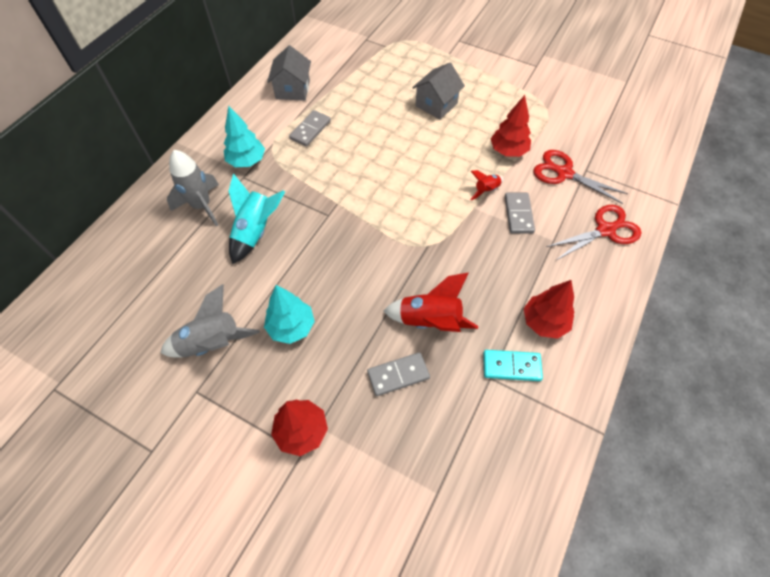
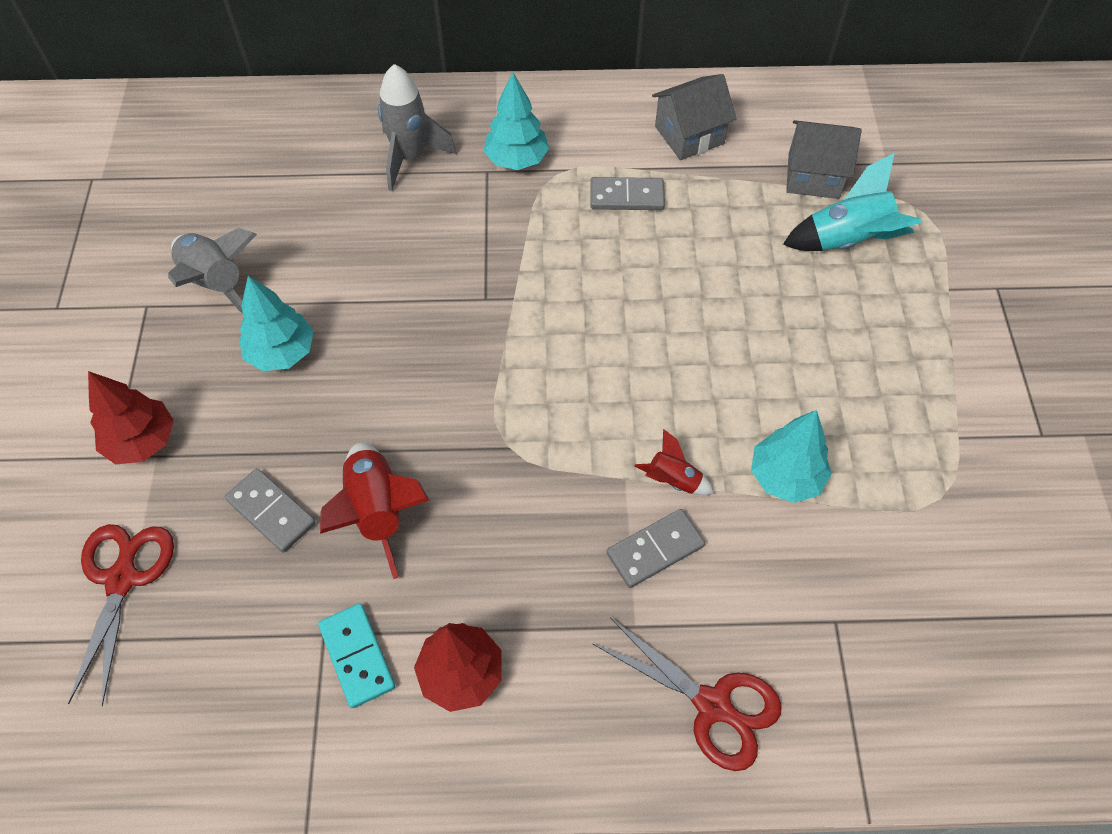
camera: 60 degrees right, 0 degrees up
(256, 231) = (406, 235): turquoise rocket -> turquoise rocket (848, 241)
(436, 105) = (809, 327): grey house -> grey house (813, 176)
(508, 151) = (785, 477): red tree -> turquoise tree
(563, 173) = (799, 586): red scissors -> red scissors (122, 578)

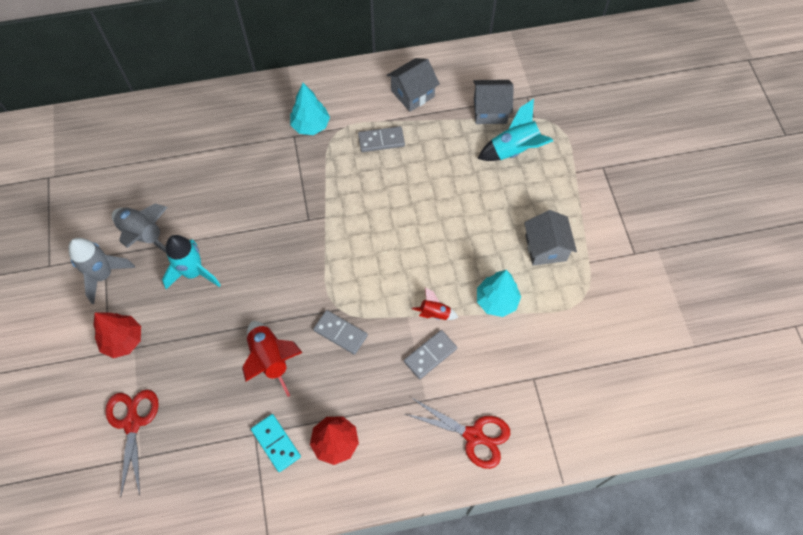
camera: 10 degrees left, 5 degrees up
(271, 512) = (209, 370): grey domino -> grey domino (340, 333)
(281, 353) = (193, 272): turquoise tree -> turquoise rocket
(410, 158) = (245, 134): grey rocket -> grey rocket (103, 275)
(883, 402) = (545, 248): none -> grey house

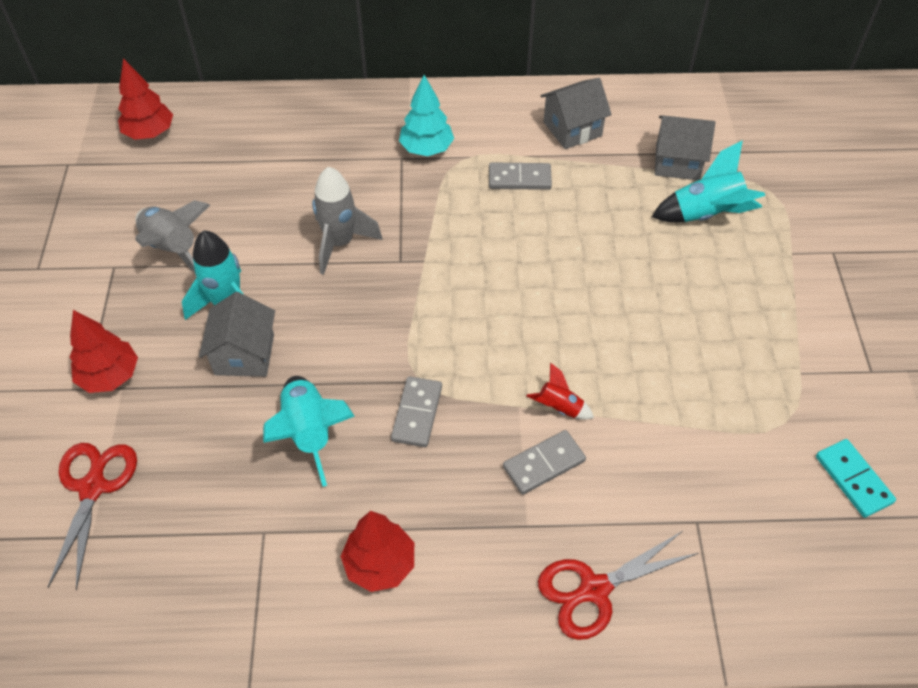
camera: 10 degrees right, 10 degrees down
(103, 142) = (150, 133): none -> red tree
(103, 275) = (106, 290): grey rocket -> grey rocket (340, 243)
(271, 359) = (309, 433): red rocket -> turquoise rocket
(276, 443) = (292, 550): turquoise domino -> turquoise domino (853, 479)
(340, 333) = (417, 413): grey domino -> grey domino turned 60 degrees clockwise
(474, 436) = (593, 590): red scissors -> red scissors turned 120 degrees clockwise
(496, 301) = (654, 405): turquoise tree -> none
(545, 248) = (736, 344): grey house -> grey house (244, 354)

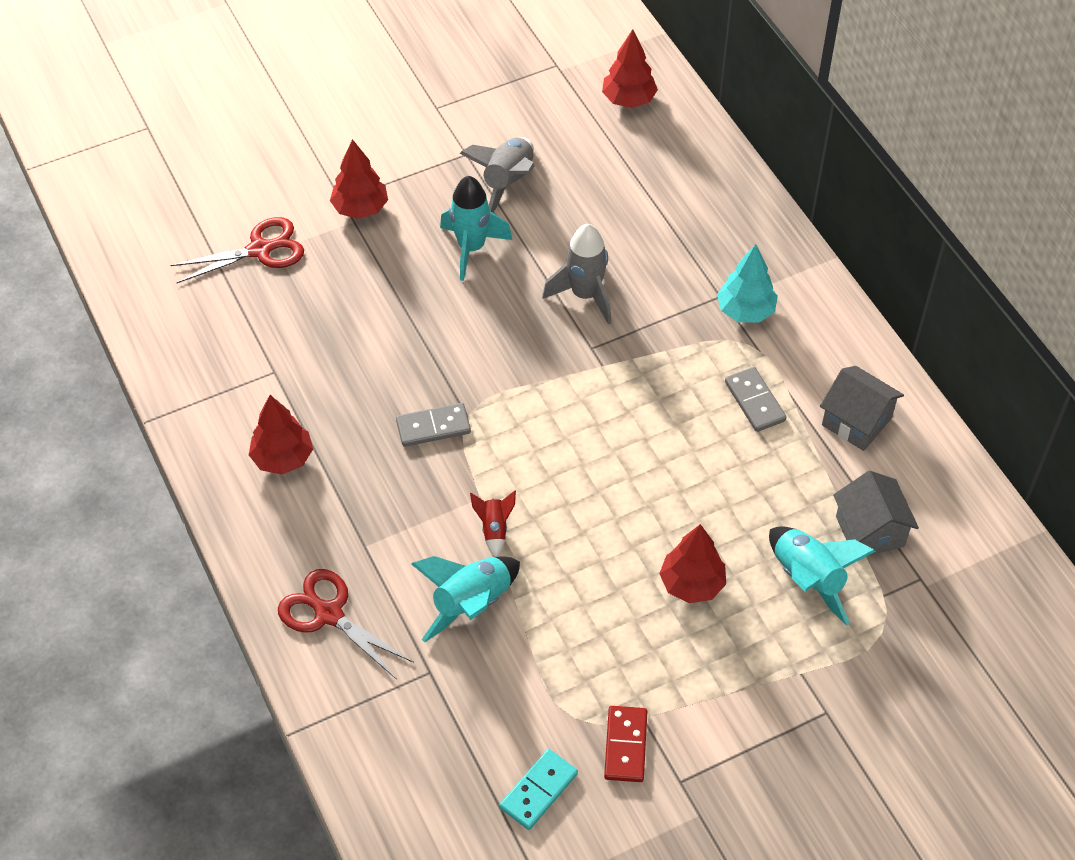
camera: 65 degrees right, 0 degrees up
(244, 354) = (428, 283): grey house -> none
(309, 433) = (375, 361): turquoise rocket -> turquoise rocket (471, 604)
(544, 464) = (430, 538): grey domino -> none
(680, 288) = (692, 584): none -> red tree
(825, 396) = (625, 745): none -> red domino

